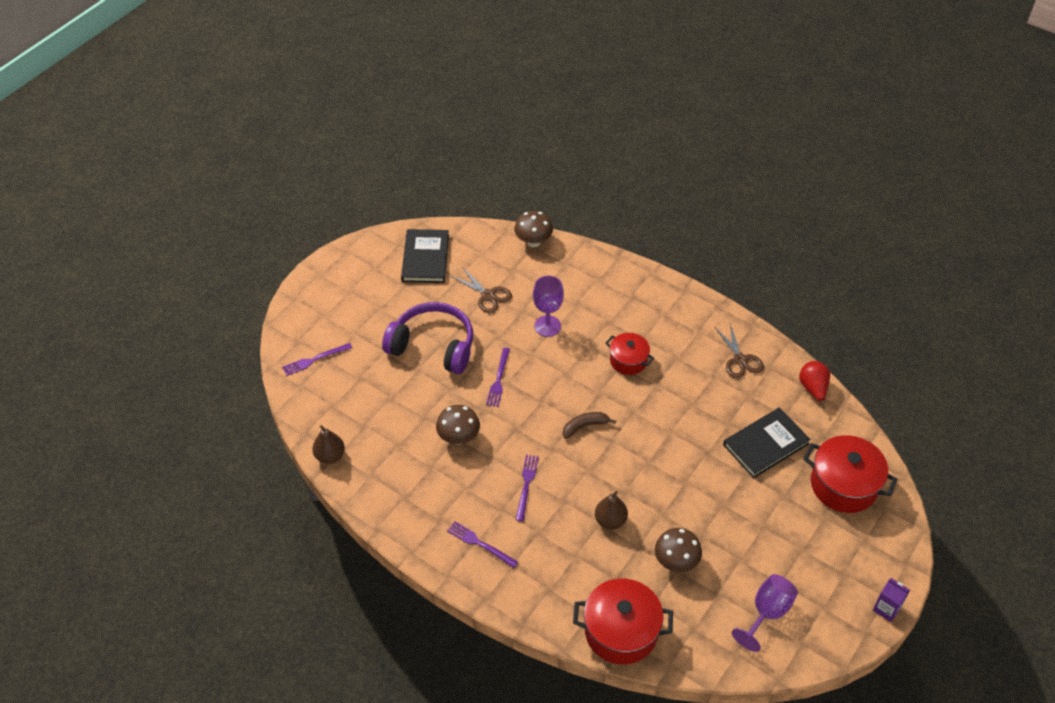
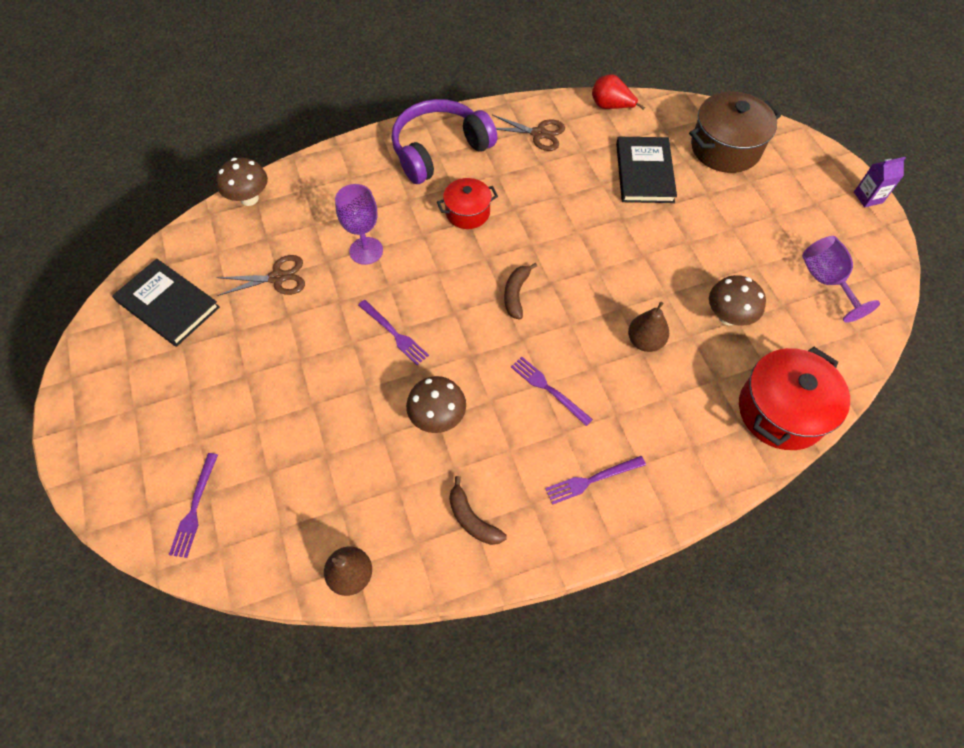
camera: 55 degrees left, 10 degrees up
(406, 494) = (472, 519): none -> brown banana
(433, 346) = (294, 368): purple headphones -> purple headphones (439, 150)
(844, 485) = (725, 148): red pot -> brown pot

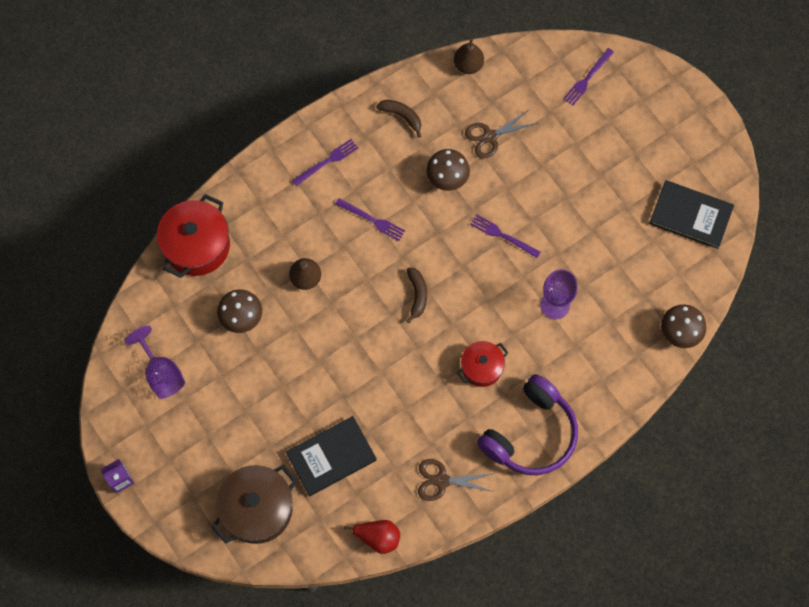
camera: 165 degrees right, 10 degrees up
(194, 508) = (587, 78): purple fork -> purple fork turned 135 degrees counterclockwise
(277, 278) = (616, 261): brown scissors -> brown scissors (490, 136)
(644, 172) = (331, 456): black book -> black book turned 75 degrees clockwise

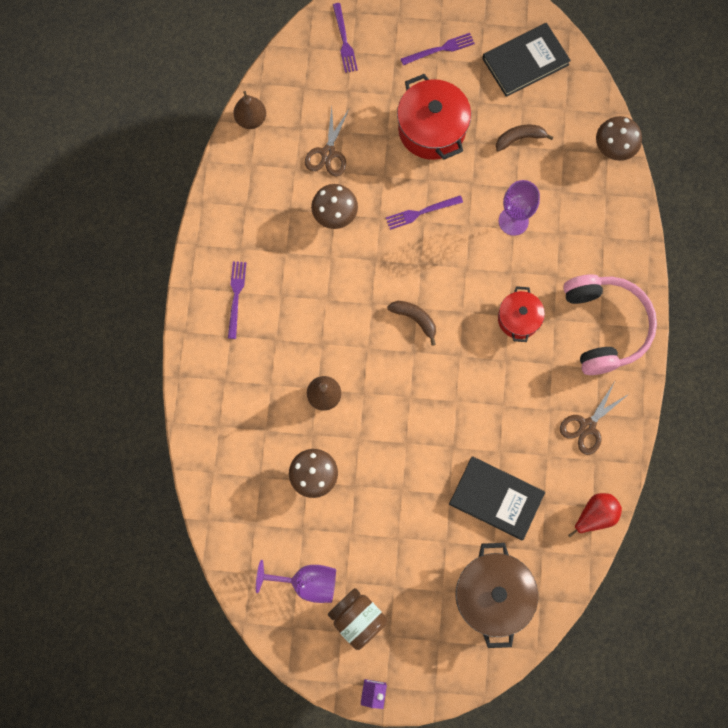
camera: 50 degrees left, 5 degrees up
(164, 428) = (357, 618): none -> brown jar
(197, 245) = (217, 462): red pot -> red pot (432, 129)
(331, 456) = (496, 498): black book -> black book turned 75 degrees counterclockwise
(372, 220) = (319, 302): purple fork -> purple fork (440, 49)
(402, 116) = (249, 206): brown banana -> brown banana (519, 138)
(531, 434) = (605, 326): purple headphones -> pink headphones

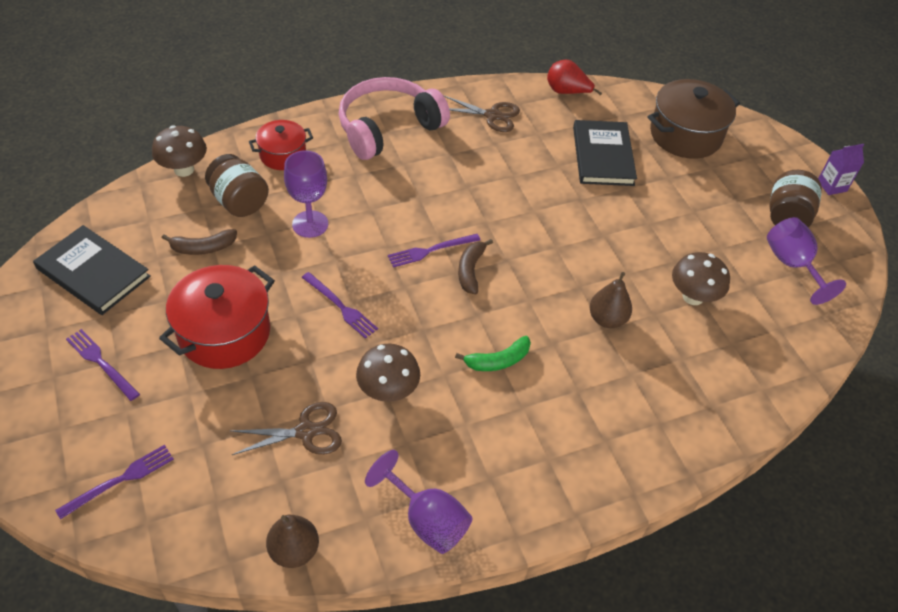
camera: 120 degrees left, 25 degrees down
(232, 199) = (426, 520): none -> purple goblet
(236, 296) = (554, 455): purple fork -> purple fork (431, 250)
(325, 298) = (498, 361): none -> green banana
(518, 319) = (418, 189): red pot -> red pot (283, 155)
(519, 138) = (203, 248): brown banana -> brown banana turned 60 degrees counterclockwise
(559, 178) = (239, 202): none -> brown jar

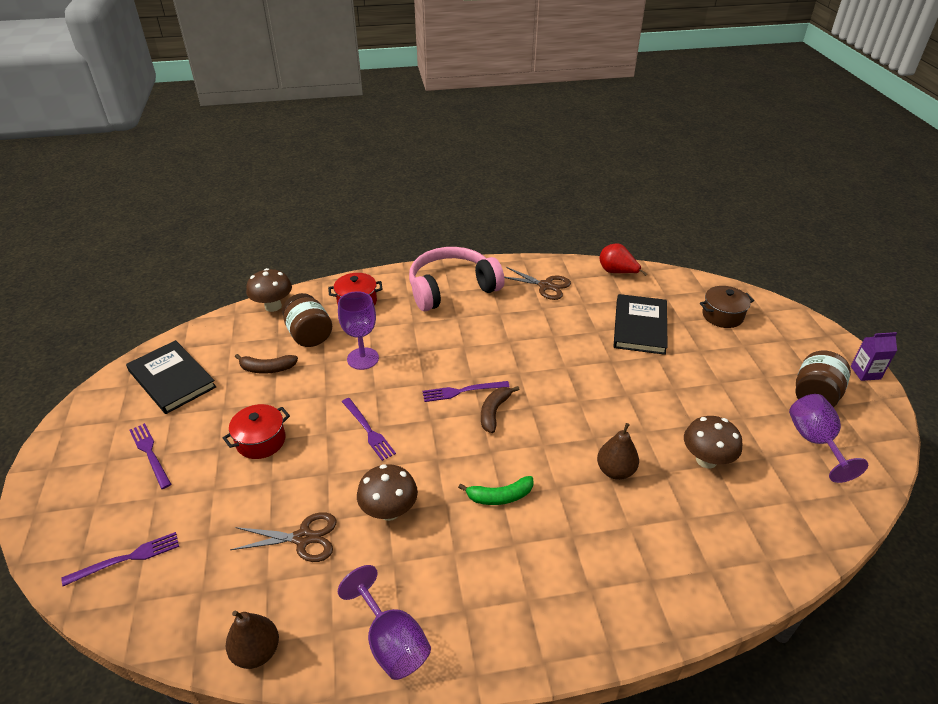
camera: 15 degrees right, 10 degrees down
(224, 333) = (261, 441): red pot -> red pot, size x0.60
(685, 135) = (722, 316): brown pot -> brown pot, size x0.60

